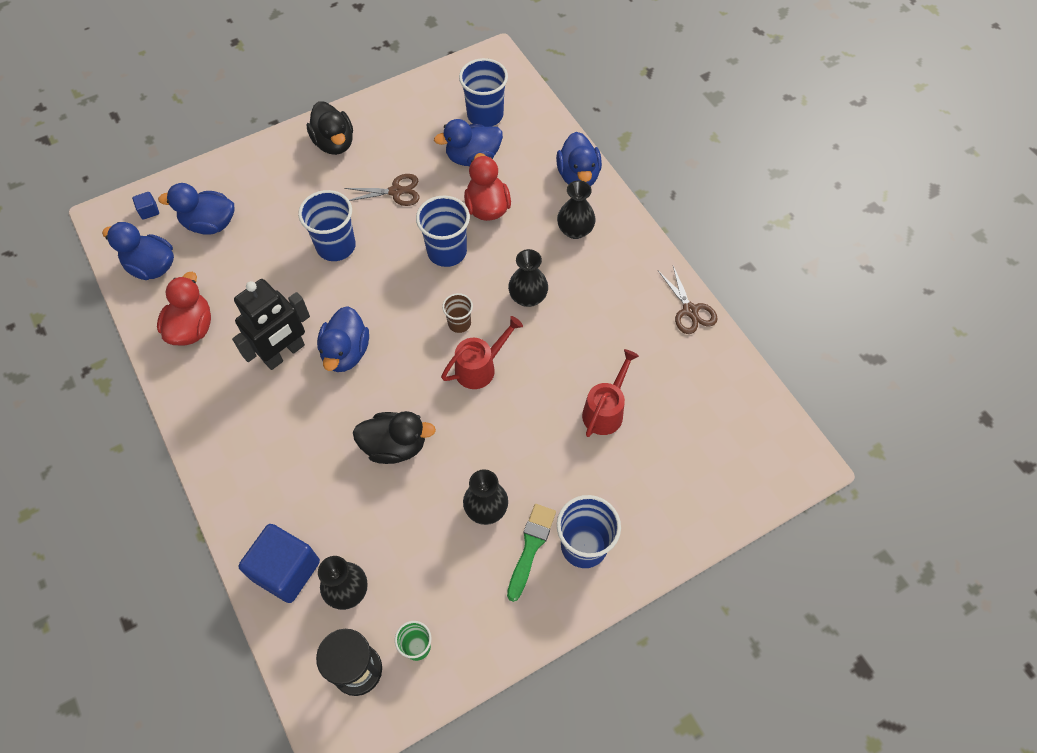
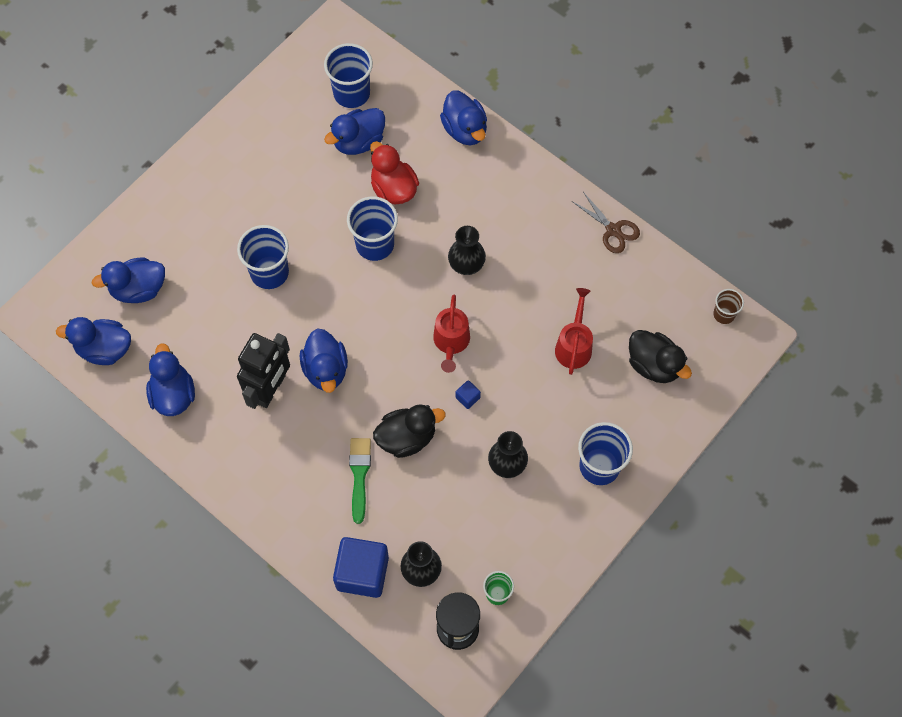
camera: 20 degrees left, 5 degrees up
(149, 211) = (72, 295): blue cube -> blue cube (467, 398)
(192, 328) = (173, 394): red duck -> blue duck
(334, 143) = (218, 168): black duck -> black duck (654, 365)
(396, 191) = (301, 200): brown scissors -> none
(459, 323) = (415, 309): brown cup -> brown cup (724, 314)
(480, 367) = (451, 343): red watering can -> red watering can turned 150 degrees clockwise
(531, 547) = (557, 482): green brush -> green brush (359, 475)
(575, 230) = (483, 186): black vase -> none

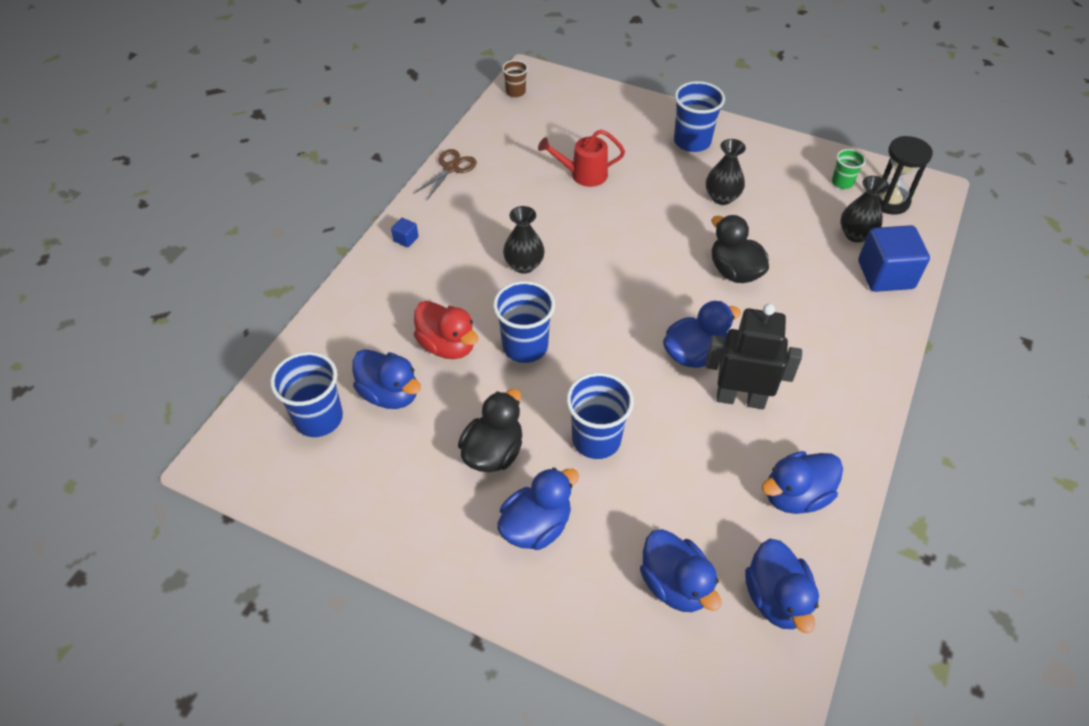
camera: 105 degrees left, 15 degrees down
(359, 475) = (792, 299): green brush -> none
(393, 189) = (447, 345): red duck -> red duck turned 90 degrees counterclockwise
(451, 343) = (618, 259): red watering can -> none
(465, 130) = (354, 299): blue duck -> blue duck (536, 526)
(467, 398) = (670, 236): blue cube -> blue cube (406, 239)
(654, 365) = (581, 124): black duck -> black duck (493, 452)

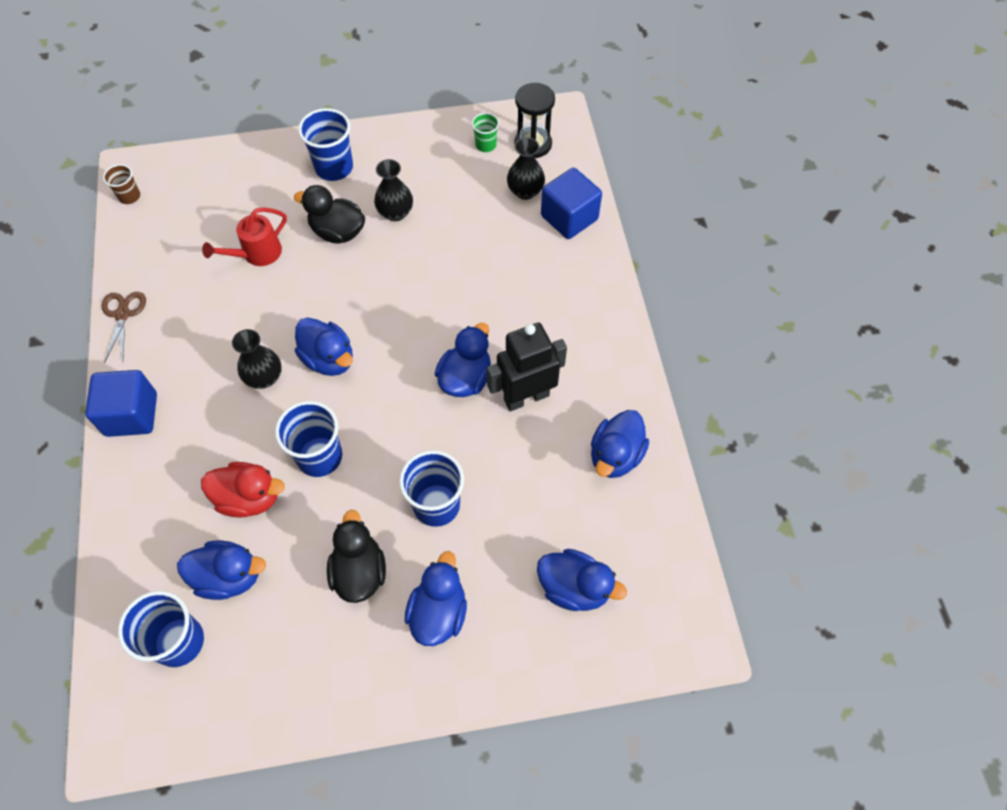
camera: 35 degrees left, 10 degrees up
(406, 239) = (131, 414): blue cube -> blue cube, size x2.37
(734, 271) = (450, 281): black duck -> black duck (337, 232)
(776, 598) = (651, 549): blue duck -> blue duck (329, 359)

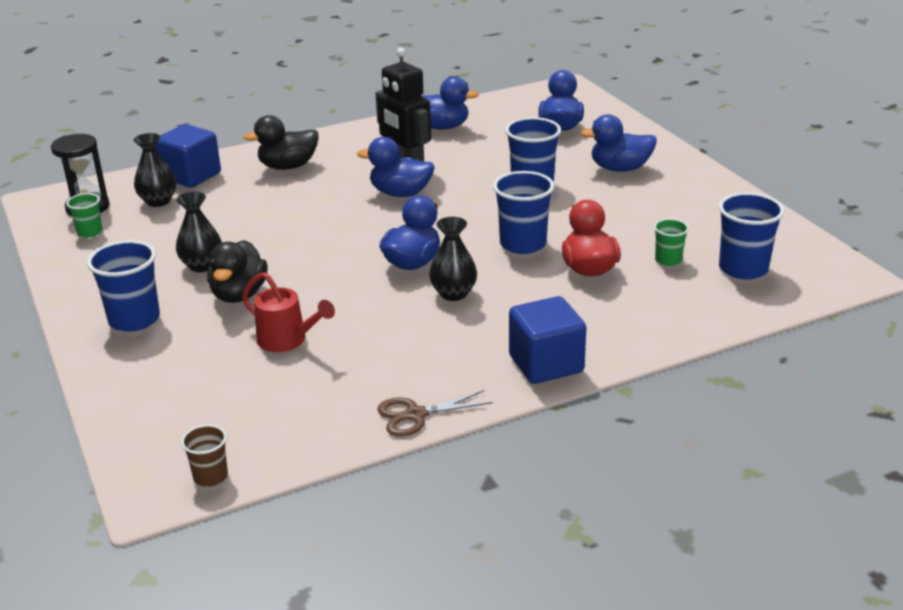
camera: 105 degrees left, 30 degrees down
(229, 576) = (668, 260): blue duck -> green cup
(359, 571) = (614, 204): black duck -> black duck (288, 166)

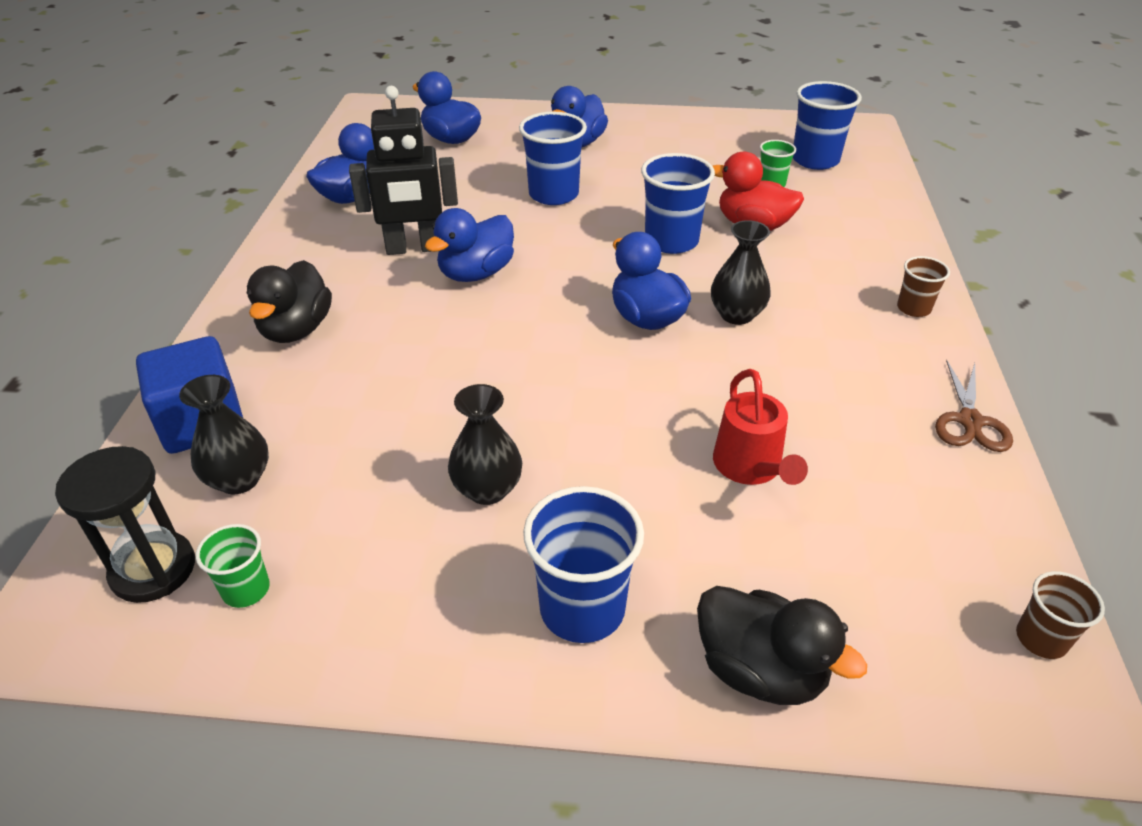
camera: 60 degrees left, 10 degrees up
(239, 294) = (601, 477): black duck -> black duck (760, 670)
(288, 340) = (751, 468): red watering can -> red watering can turned 105 degrees clockwise
(546, 364) = (913, 308): blue cube -> brown cup

